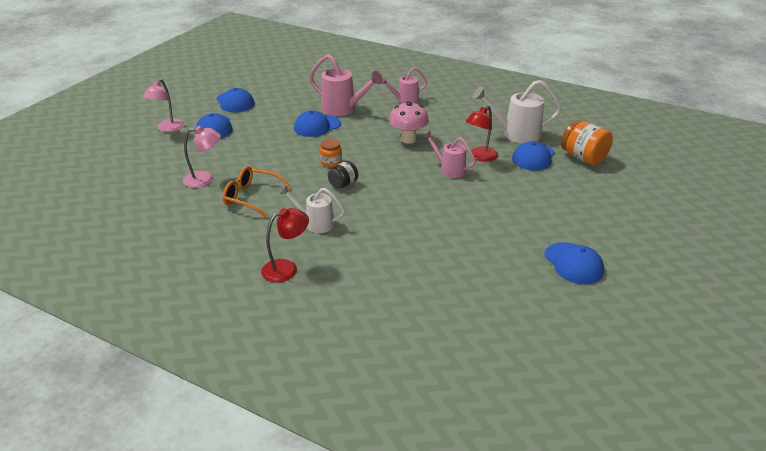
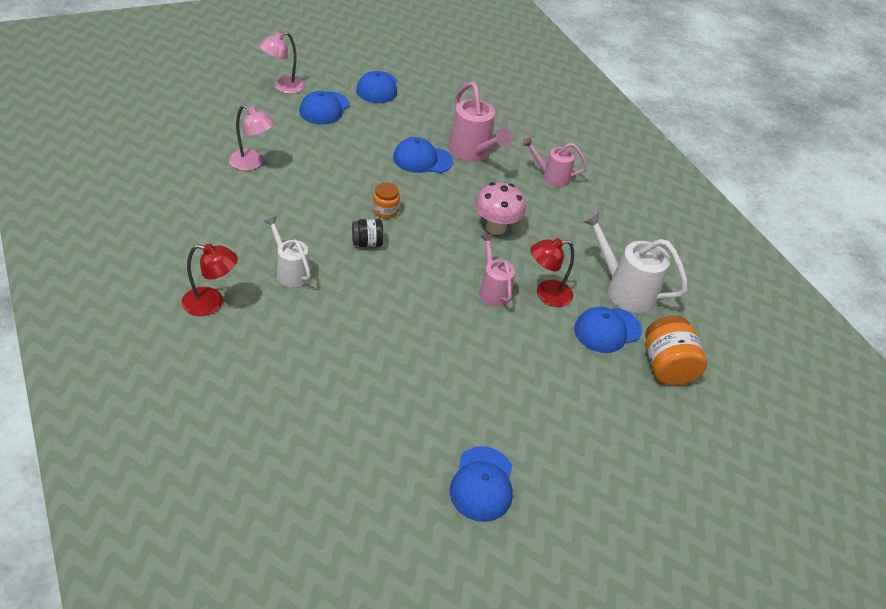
camera: 30 degrees right, 10 degrees up
(251, 197) = (269, 207): orange glasses -> none

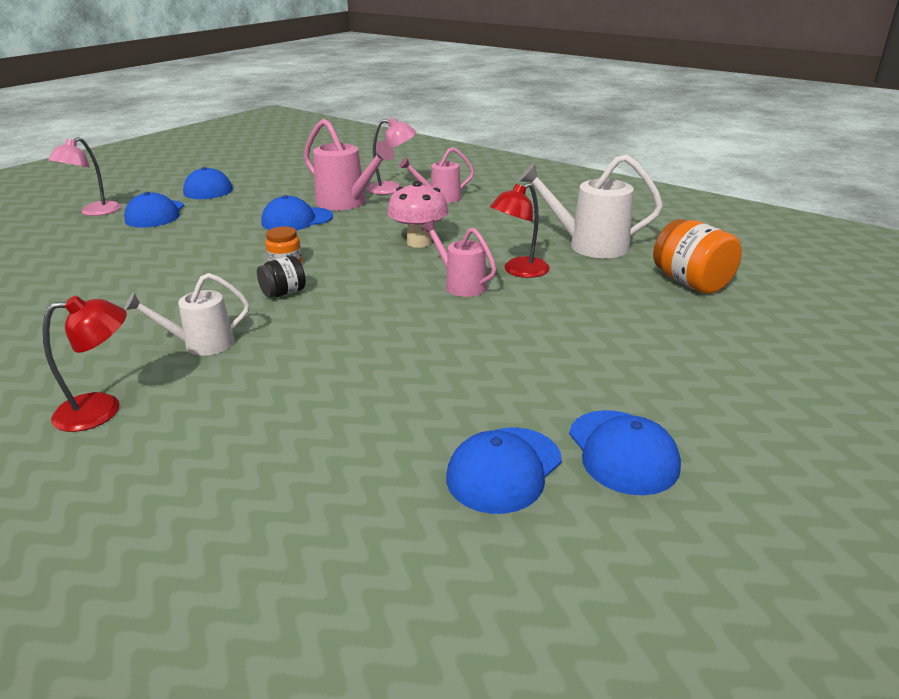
camera: 20 degrees left, 15 degrees down
(252, 163) = (88, 273): pink lamp -> pink lamp (392, 189)
(290, 271) = (201, 344): white watering can -> white watering can turned 45 degrees counterclockwise
(607, 330) = (606, 276): blue cap -> blue cap (504, 469)

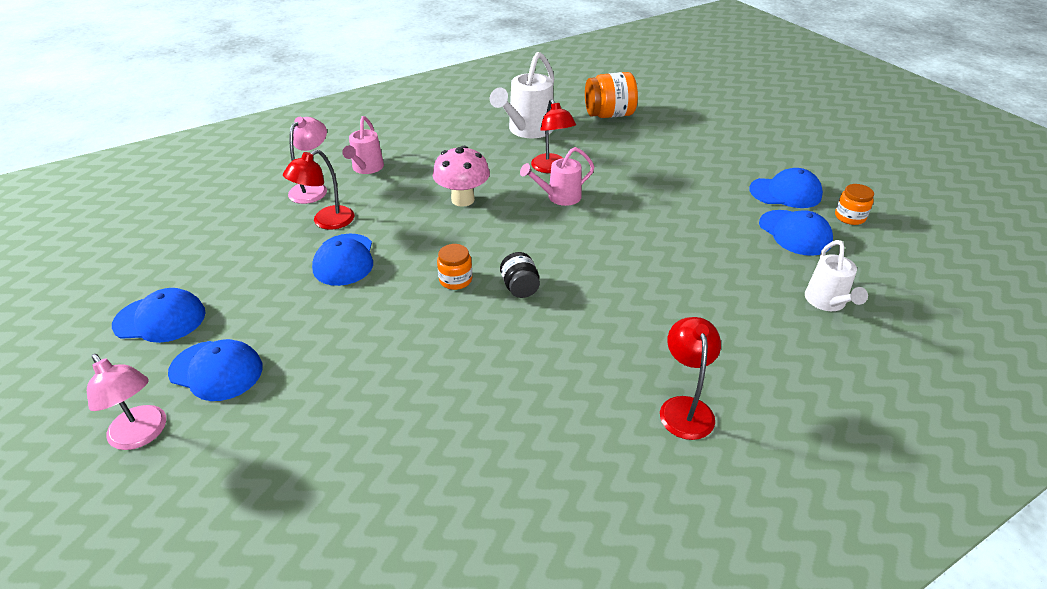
camera: 70 degrees left, 10 degrees up
(201, 344) = (595, 345): white watering can -> white watering can (827, 302)
(347, 203) = (326, 222): pink watering can -> red lamp
(603, 534) = (849, 217): none -> orange jar

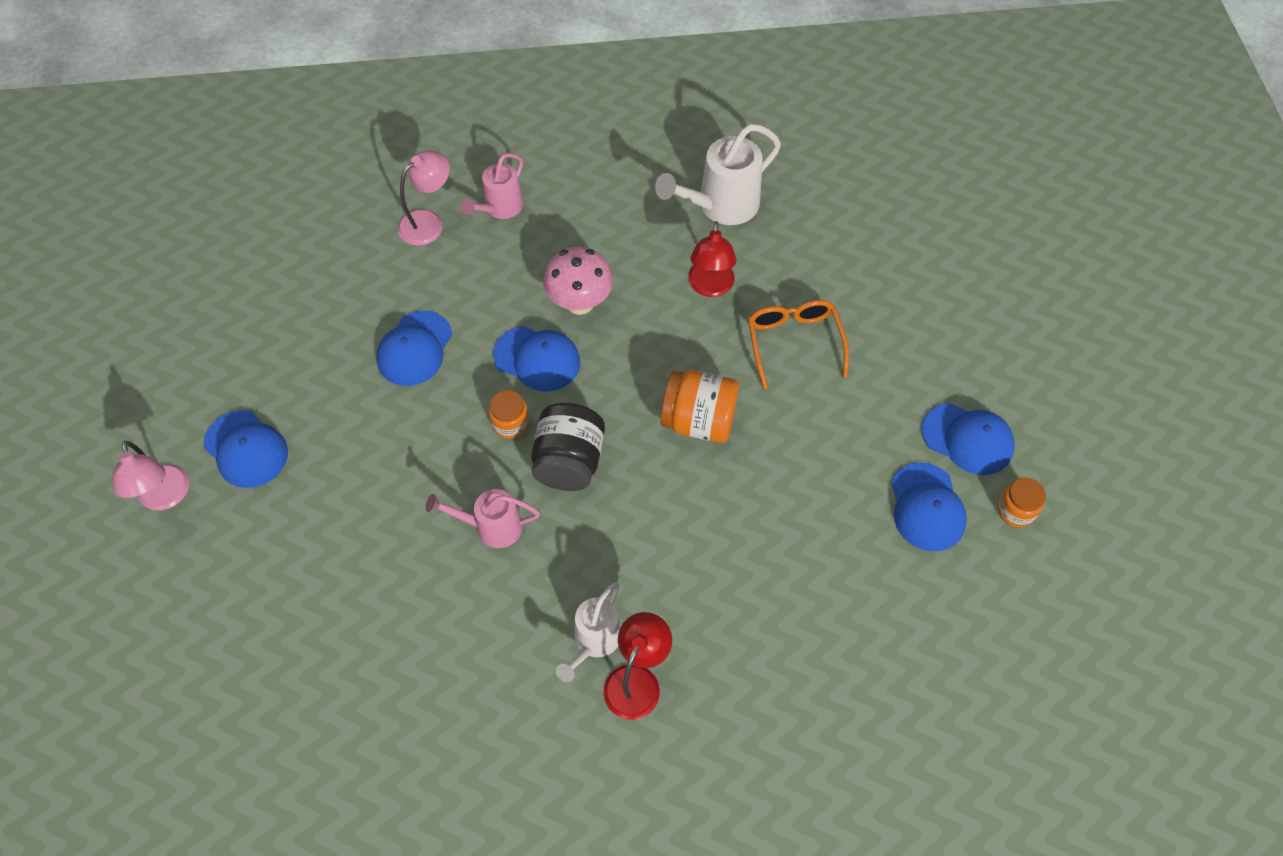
camera: 25 degrees right, 20 degrees up
(160, 319) = (219, 362): blue cap -> blue cap (537, 359)
(326, 222) = (421, 283): red lamp -> none
(520, 288) = (569, 461): black jar -> black jar, size x1.71
(559, 197) = (689, 341): pink watering can -> pink watering can (491, 527)
(609, 115) = (843, 212): orange jar -> orange jar (699, 421)
(631, 179) = (794, 342): none -> orange glasses
(827, 302) = (881, 620): white watering can -> white watering can (594, 641)

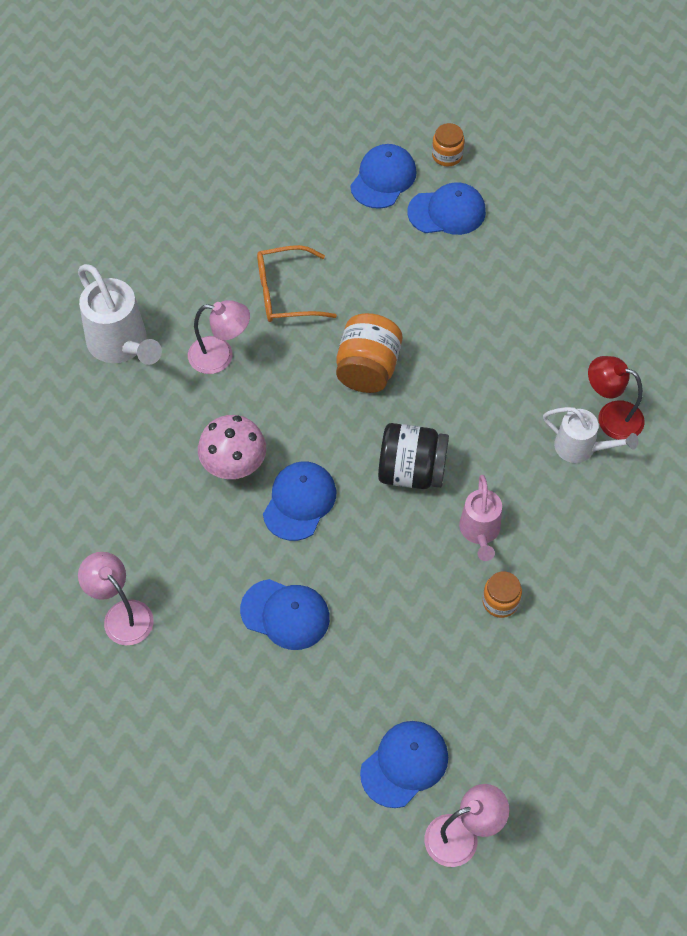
camera: 90 degrees left, 0 degrees up
(500, 208) = (108, 545): pink watering can -> none
(510, 423) = (372, 521): orange jar -> orange jar (500, 601)
(710, 287) = (220, 356): red lamp -> pink lamp

